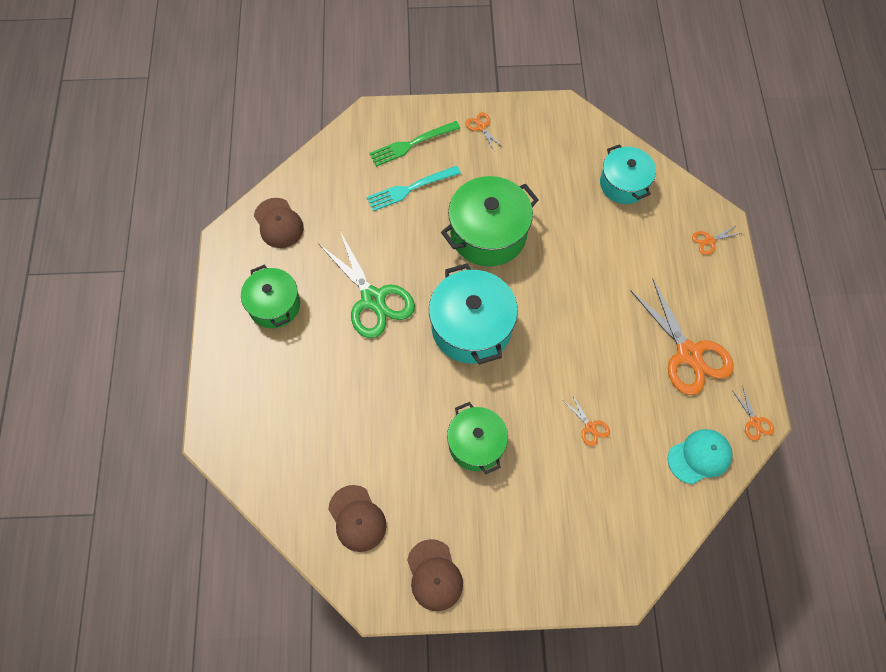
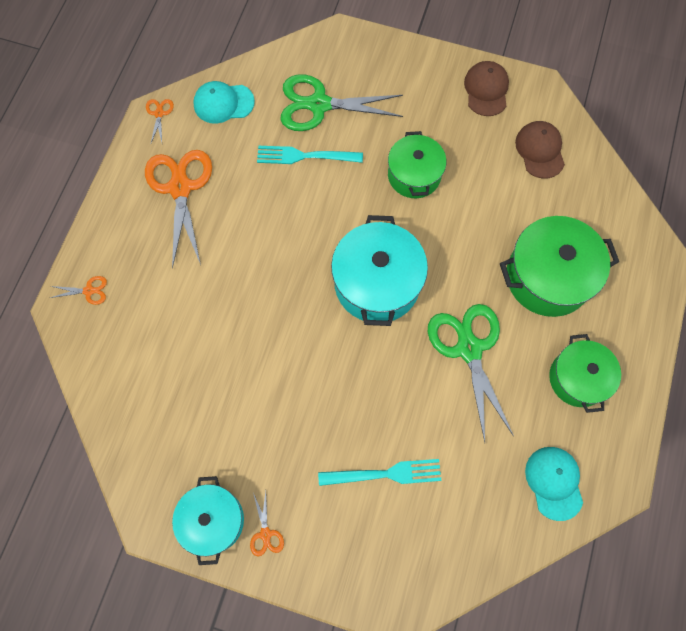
camera: 160 degrees left, 5 degrees up
(278, 223) = (554, 482): brown cap -> turquoise cap
(411, 144) = (361, 540): green fork -> none
(488, 234) = (318, 382): green pot -> green pot (548, 277)
(590, 427) = (305, 156): orange scissors -> turquoise fork
(603, 490) = (319, 105): none -> green scissors
(623, 184) = (138, 390): turquoise pot -> turquoise pot (213, 520)

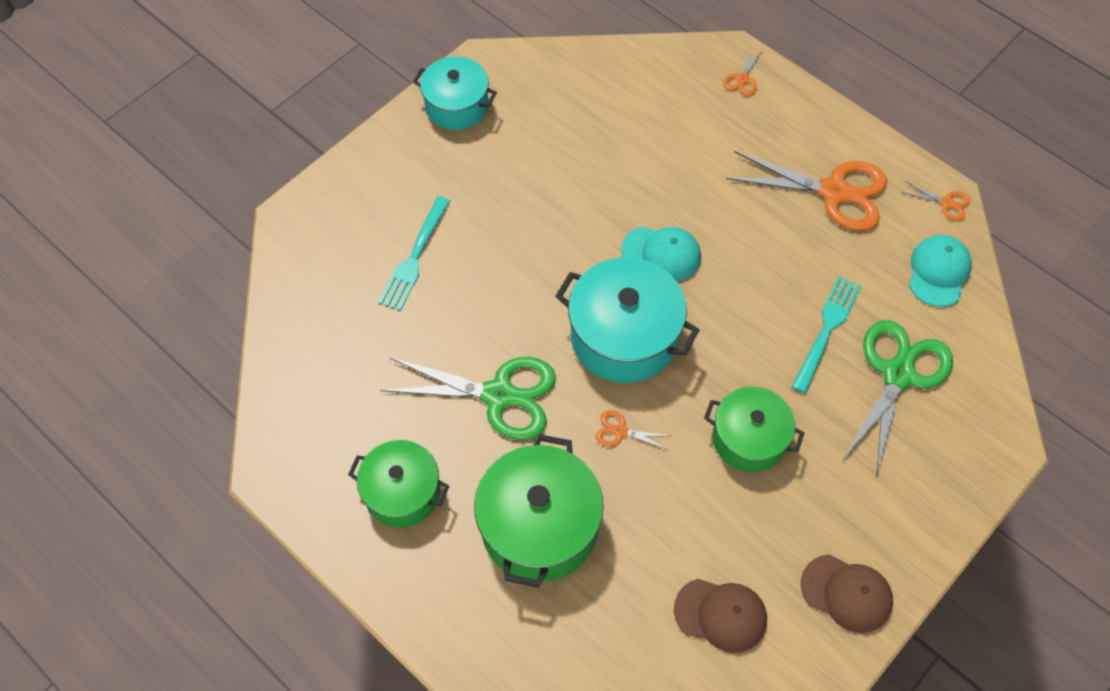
camera: 115 degrees right, 10 degrees down
(265, 534) = (420, 140): orange scissors -> orange scissors (620, 431)
(554, 482) = (311, 407): turquoise cap -> turquoise cap (661, 254)

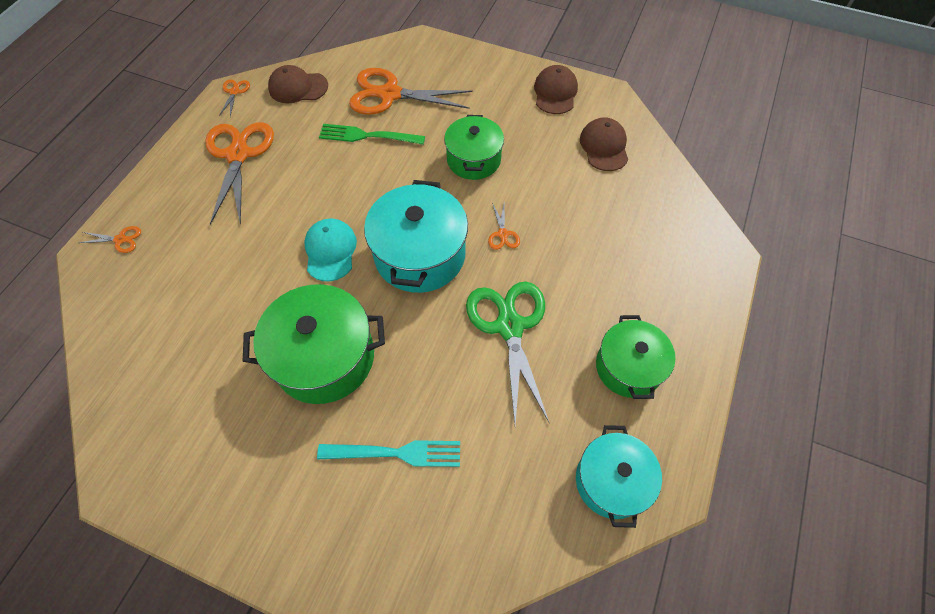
camera: 110 degrees left, 0 degrees up
(456, 106) = (187, 489): turquoise pot -> turquoise pot (611, 481)
(539, 526) = (602, 262): green pot -> green pot (324, 357)
(826, 330) = (367, 136): turquoise fork -> green fork
(898, 374) = (389, 94): green scissors -> orange scissors
(938, 272) = (298, 87): turquoise cap -> brown cap

